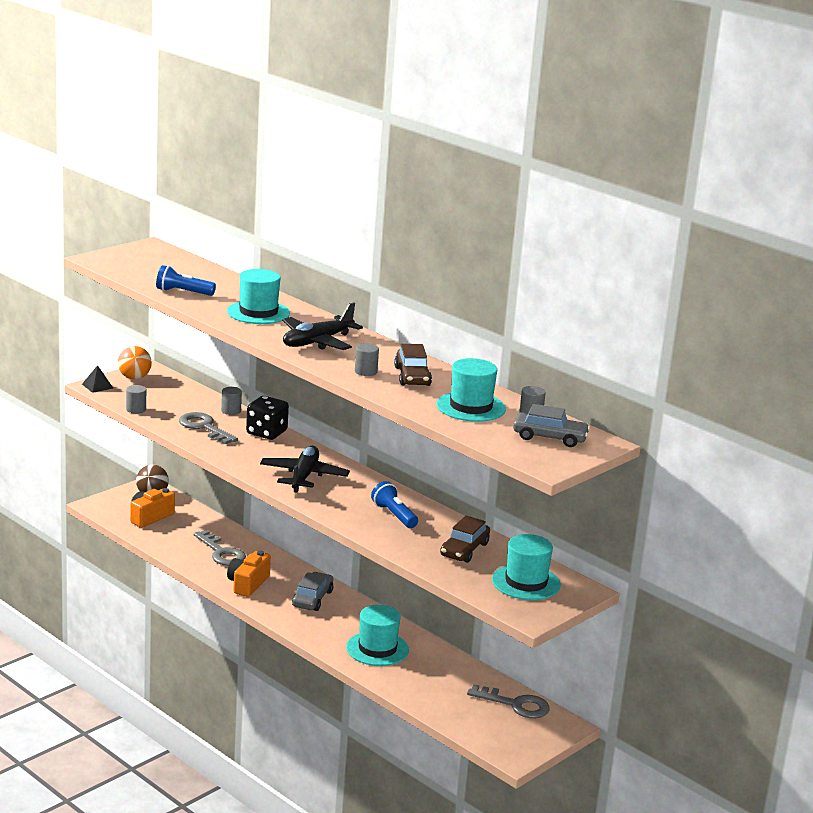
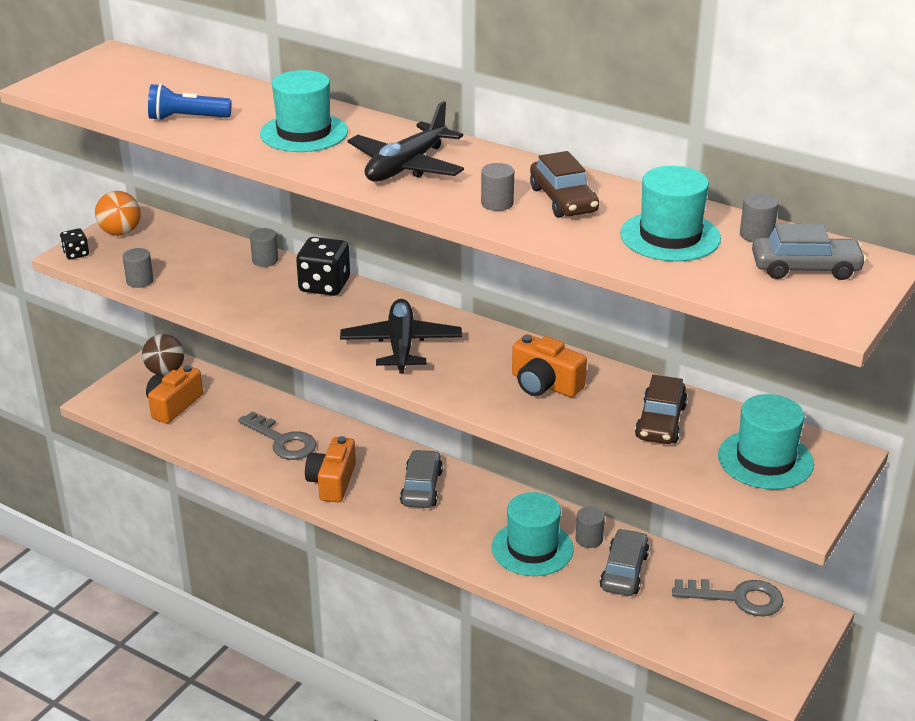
camera: 10 degrees left, 10 degrees up
(97, 386) = (76, 254): black pyramid -> black dice
(204, 427) = (240, 292): grey key -> none
(394, 515) = (544, 384): blue flashlight -> orange camera
(422, 651) = (589, 539): none -> grey cylinder
(439, 674) = (624, 571): none -> grey car

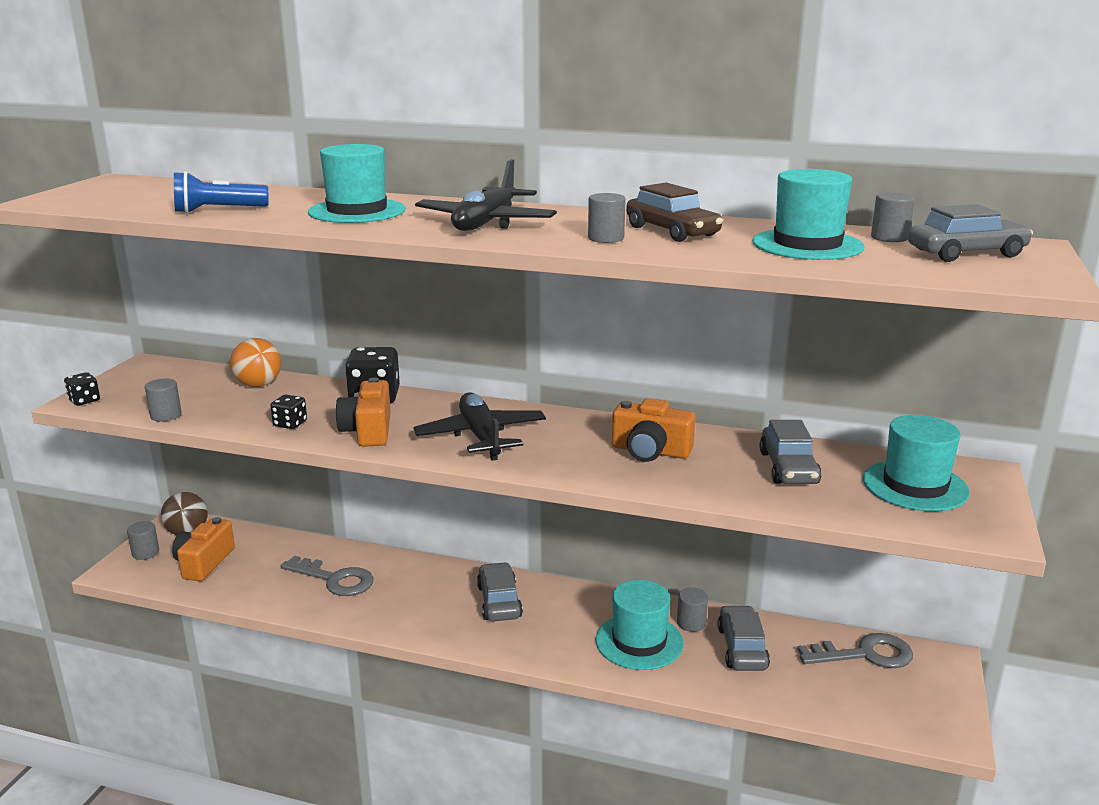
camera: 15 degrees left, 10 degrees down
(120, 232) = (132, 378): orange ball -> orange ball (258, 385)
(241, 306) = (290, 424): none -> black dice
(265, 260) = (301, 384): grey cylinder -> grey cylinder (145, 553)
(332, 482) = (402, 611): orange camera -> orange camera (368, 431)
(660, 422) = (788, 468): brown car -> grey car

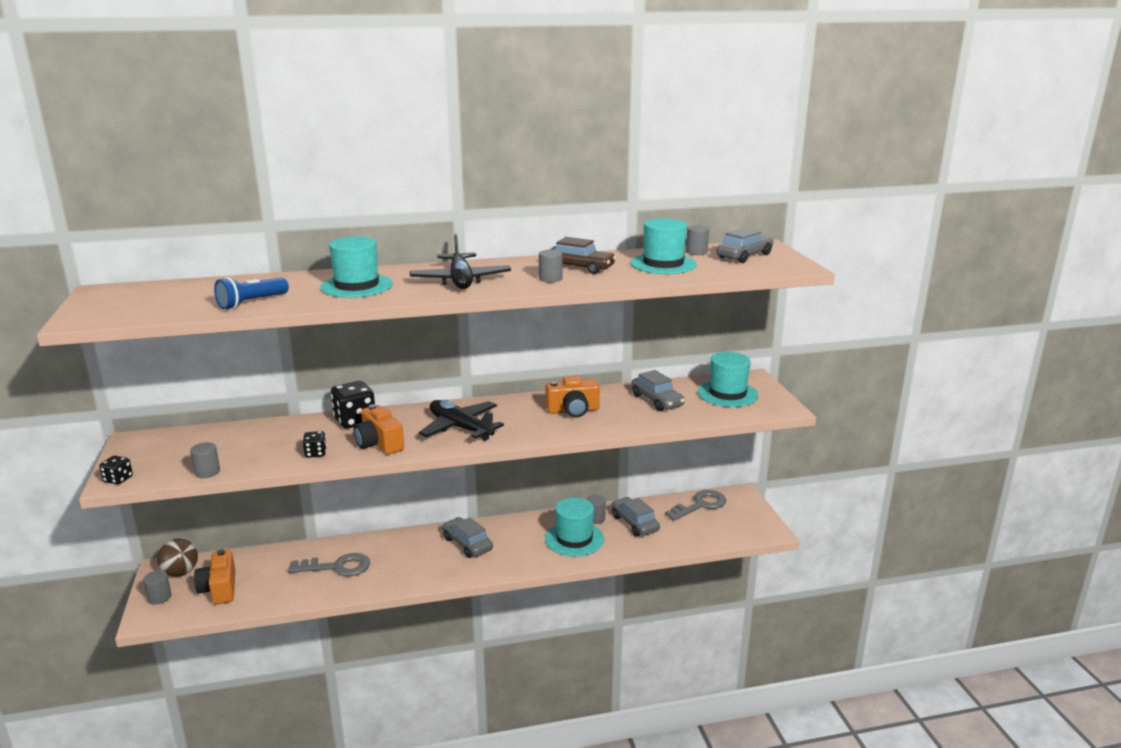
camera: 30 degrees left, 0 degrees up
(258, 385) = (253, 433): orange ball -> none

